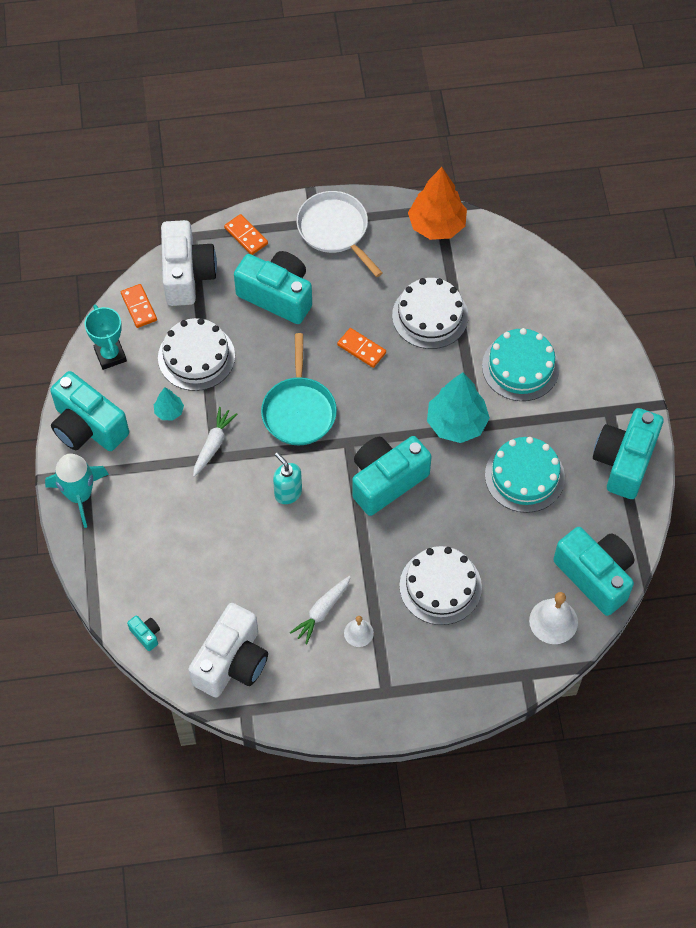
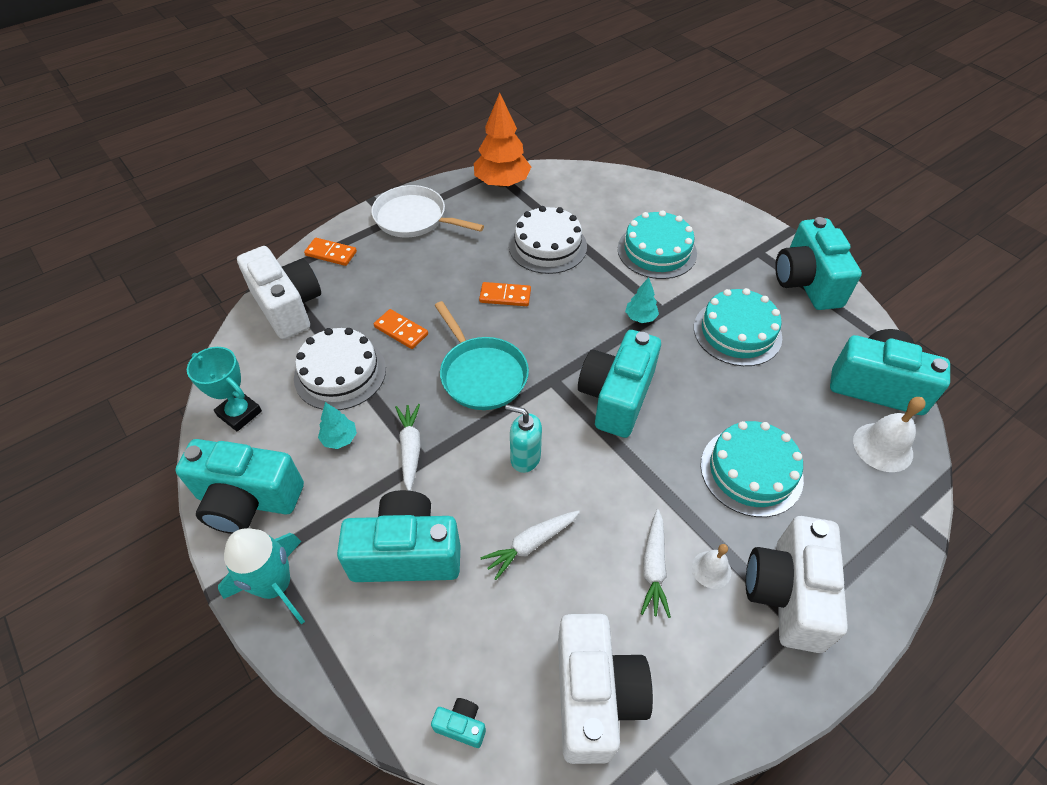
camera: 30 degrees left, 10 degrees down
(139, 307) = (250, 355): orange domino -> orange domino (401, 330)
(253, 554) = (531, 544): none -> white carrot
(277, 295) = (393, 287): turquoise camera -> turquoise camera (406, 553)
(396, 673) = (787, 593): none -> white camera
(440, 586) = (751, 471): white cake -> turquoise cake
(456, 423) = (640, 317): turquoise tree -> turquoise tree, size x0.49

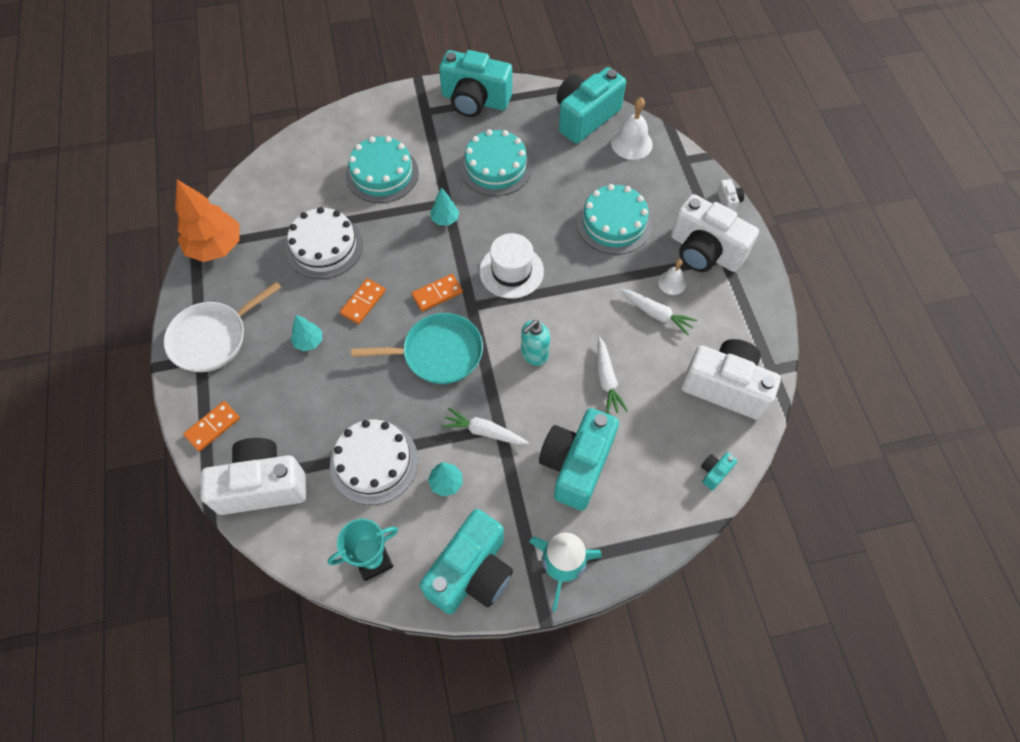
camera: 65 degrees left, 10 degrees up
(401, 330) = (353, 397): orange domino -> orange domino (437, 294)
(443, 277) = (309, 341): none -> turquoise tree
(616, 397) = (511, 271): turquoise camera -> white hat
(891, 596) = (728, 201): none -> white camera

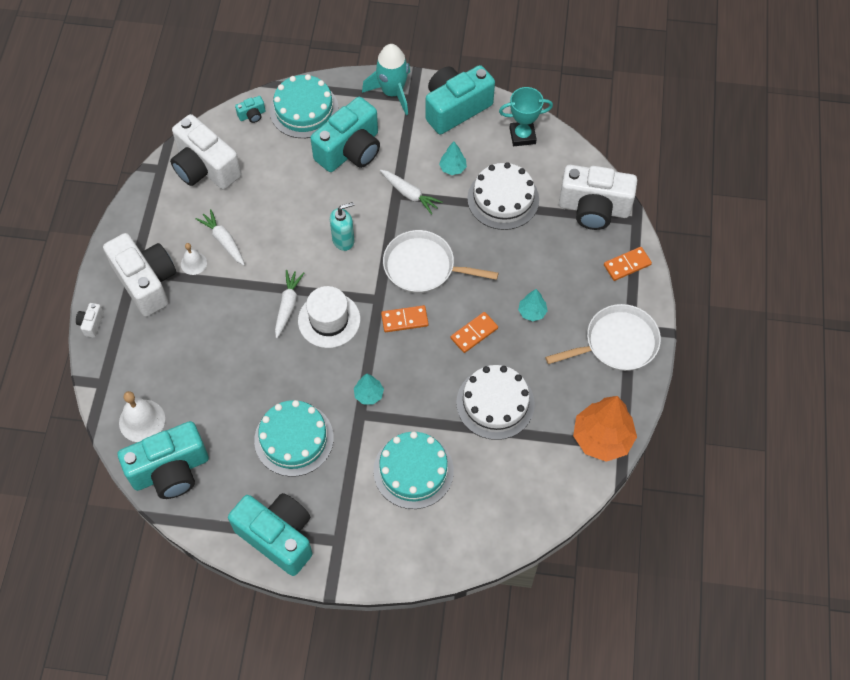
camera: 160 degrees left, 0 degrees up
(438, 353) = (423, 267): turquoise pan -> white pan
(606, 380) = (295, 202): white carrot -> white carrot (288, 305)
(614, 223) = (211, 337): turquoise cake -> turquoise cake (304, 110)

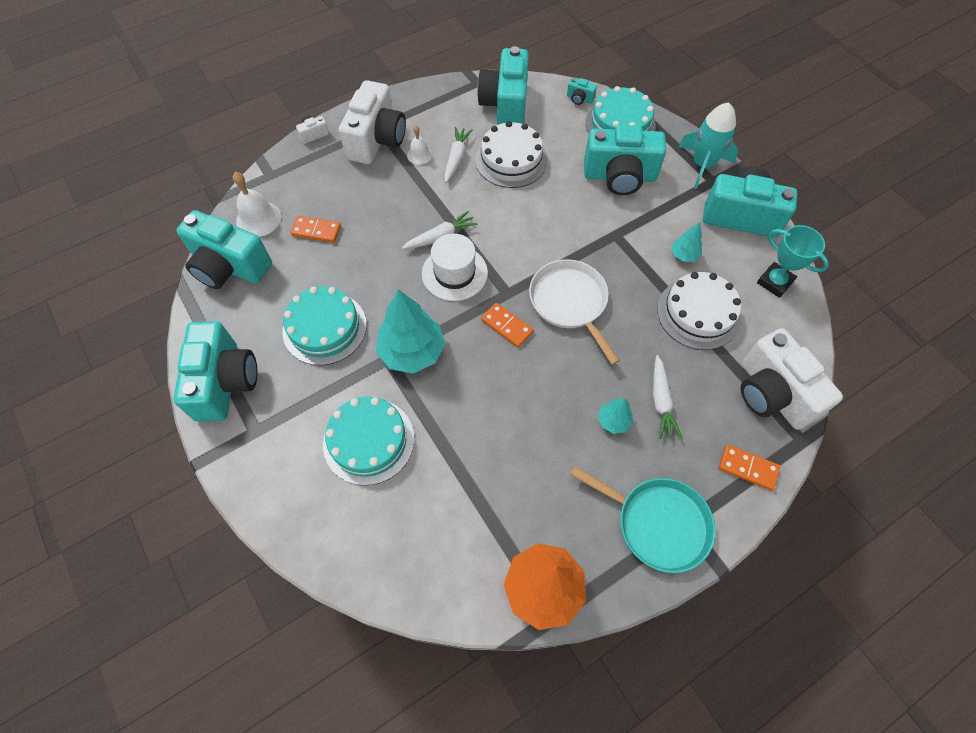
camera: 50 degrees right, 0 degrees up
(205, 168) = (505, 105): white camera -> turquoise camera
(343, 240) = (536, 230): turquoise soap dispenser -> none
(368, 394) = (412, 352): turquoise tree -> turquoise tree, size x2.04
(409, 194) = (626, 243): white carrot -> white carrot (661, 401)
(474, 333) = (546, 389): orange domino -> orange domino (316, 231)
(495, 403) = (493, 459): white cake -> white cake (511, 160)
(617, 343) = (658, 523): white pan -> turquoise pan

